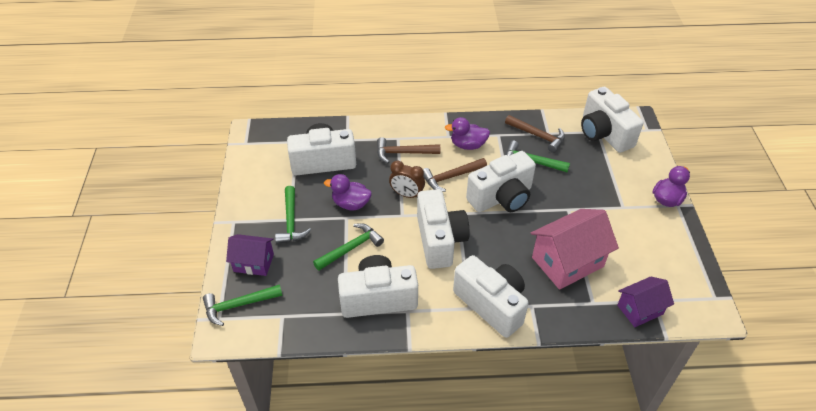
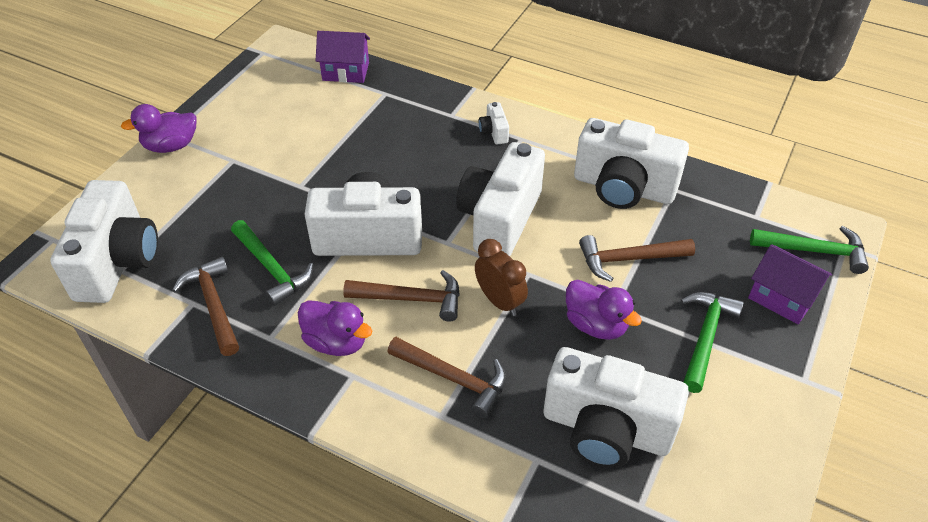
camera: 150 degrees left, 0 degrees up
(351, 248) = (628, 259): green hammer -> brown hammer
(491, 304) = (494, 132): white camera -> white camera, size x0.41
(567, 262) = (368, 135): pink house -> none

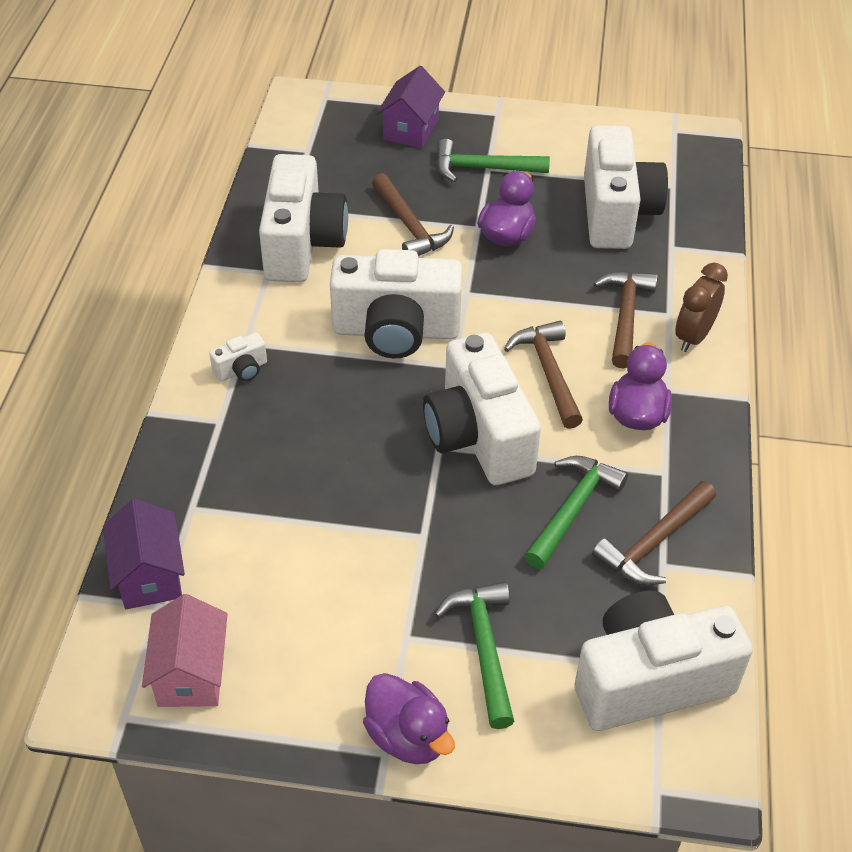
camera: 110 degrees left, 0 degrees up
(271, 77) = (191, 673): none -> pink house
(499, 301) = (514, 305): brown clock -> brown clock (693, 337)
(814, 251) = (340, 113): green hammer -> green hammer (484, 648)

